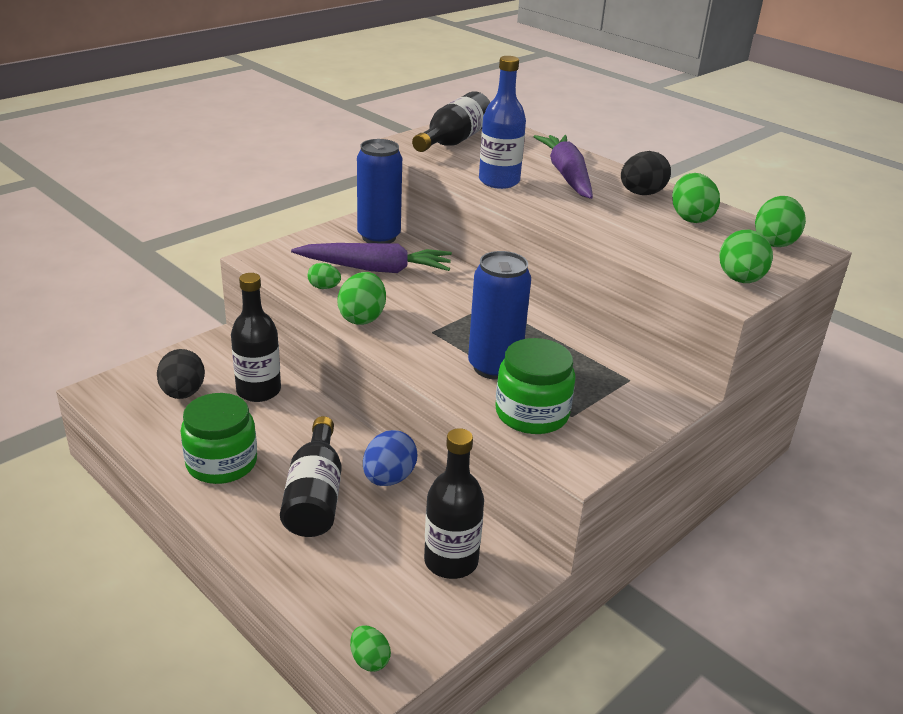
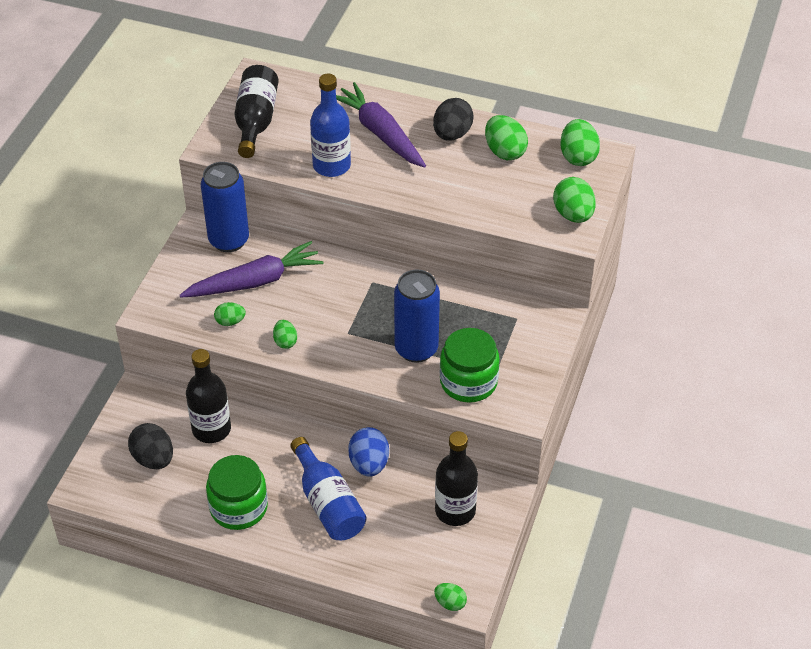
camera: 25 degrees left, 15 degrees up
(315, 496) = (328, 503): black bottle -> blue bottle
(362, 318) = (285, 342): green egg -> green egg, size x0.59

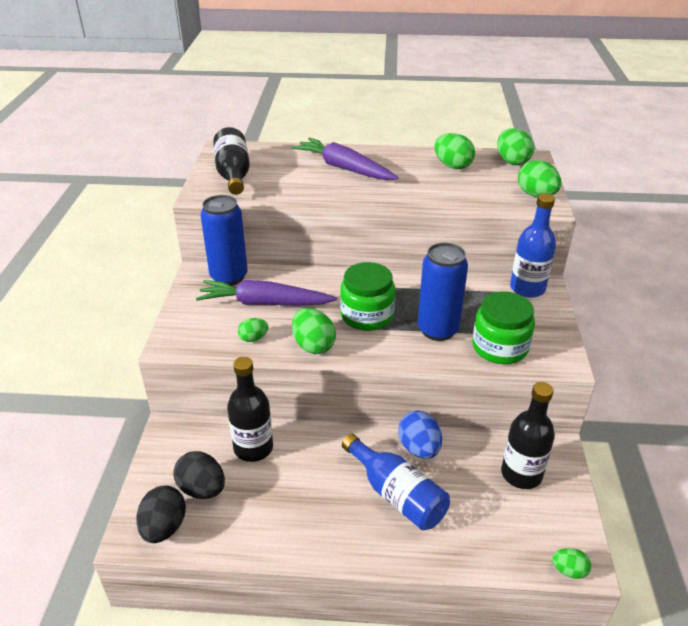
camera: 15 degrees left, 10 degrees down
(238, 507) = (307, 519): green jar -> green jar (367, 315)
(255, 281) = (264, 303): purple carrot -> purple carrot turned 135 degrees counterclockwise
(285, 342) = (313, 345): green egg -> green egg, size x1.71
(331, 166) = (313, 193): blue bottle -> blue bottle (527, 288)
(452, 134) = (403, 161): black egg -> black egg (164, 527)

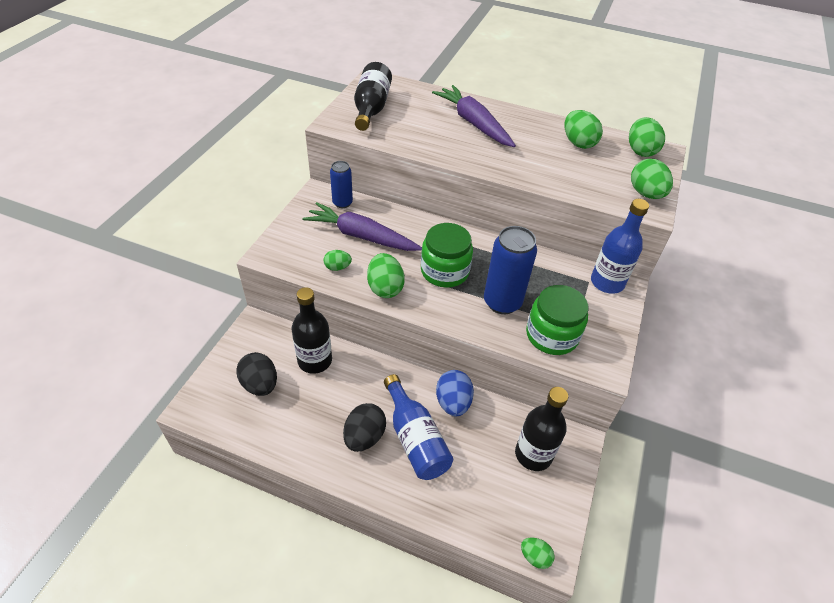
camera: 15 degrees right, 10 degrees up
(164, 527) = (218, 408): black egg -> black egg (364, 437)
(229, 277) = (342, 203): blue can -> blue can, size x0.59

